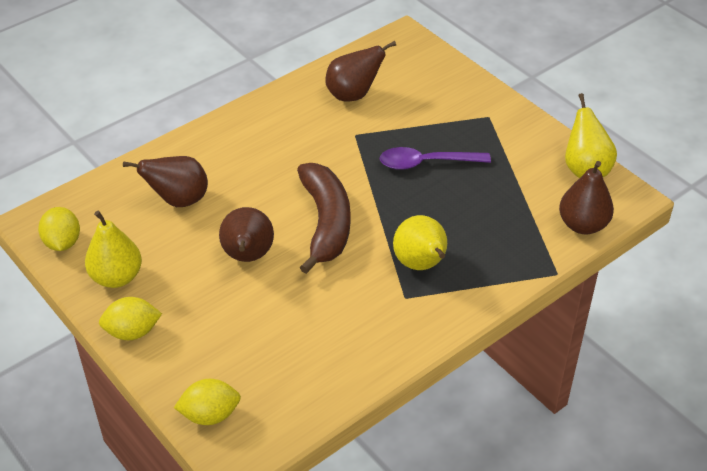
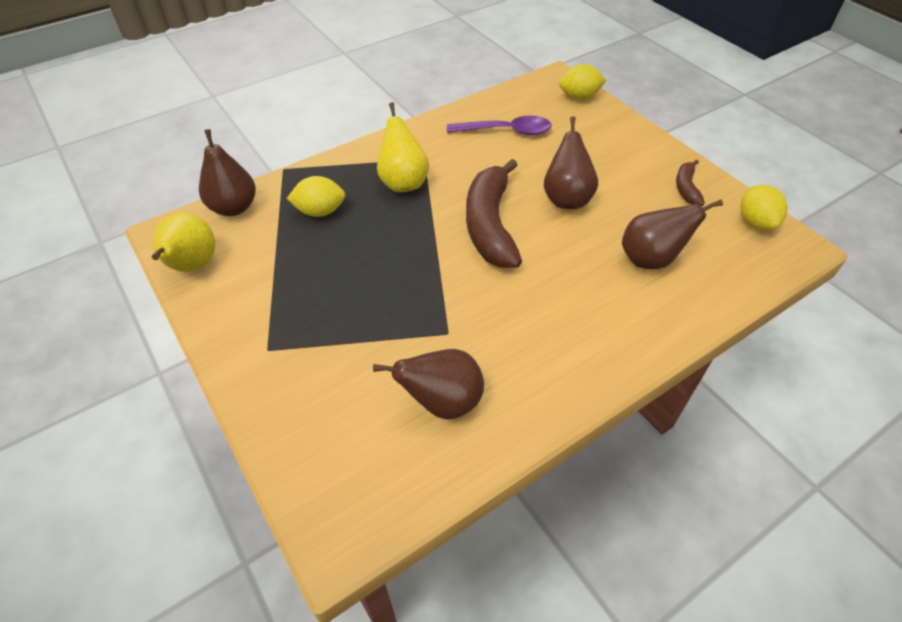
camera: 175 degrees left, 5 degrees up
(117, 277) = (686, 188): yellow pear -> brown banana
(132, 332) = (655, 147): yellow lemon -> yellow lemon (320, 211)
(426, 163) = (368, 286): purple spoon -> purple spoon (506, 131)

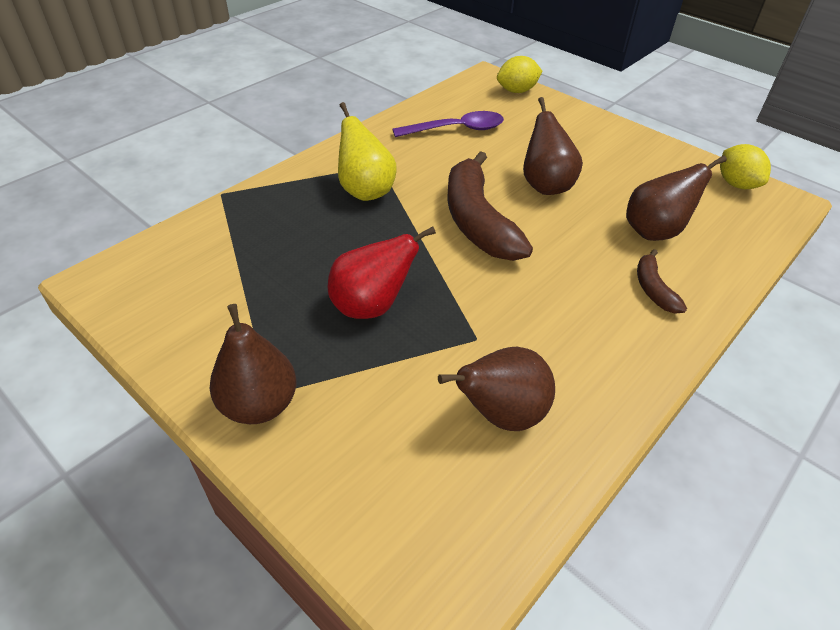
camera: 15 degrees left, 5 degrees down
(192, 266) = (141, 313): yellow pear -> none
(234, 207) = (174, 241): brown pear -> brown pear (259, 405)
(320, 211) = (281, 232): yellow lemon -> none
(371, 289) = (371, 306): none -> red pear
(686, 188) = (658, 162): brown banana -> brown banana (653, 289)

